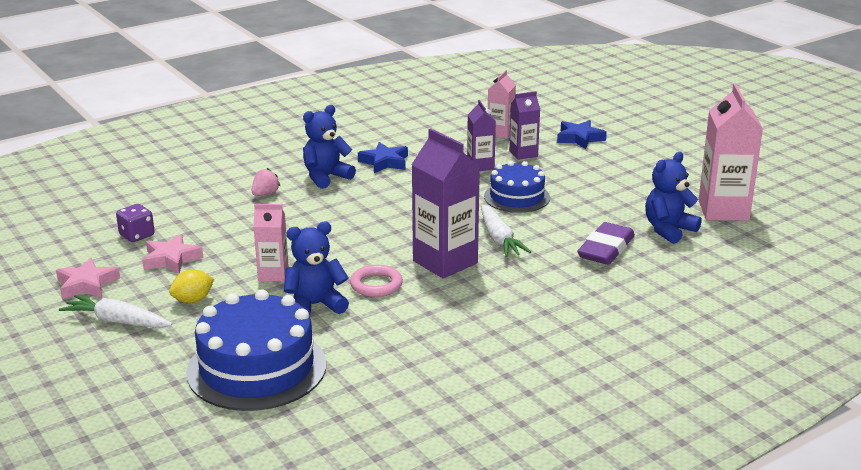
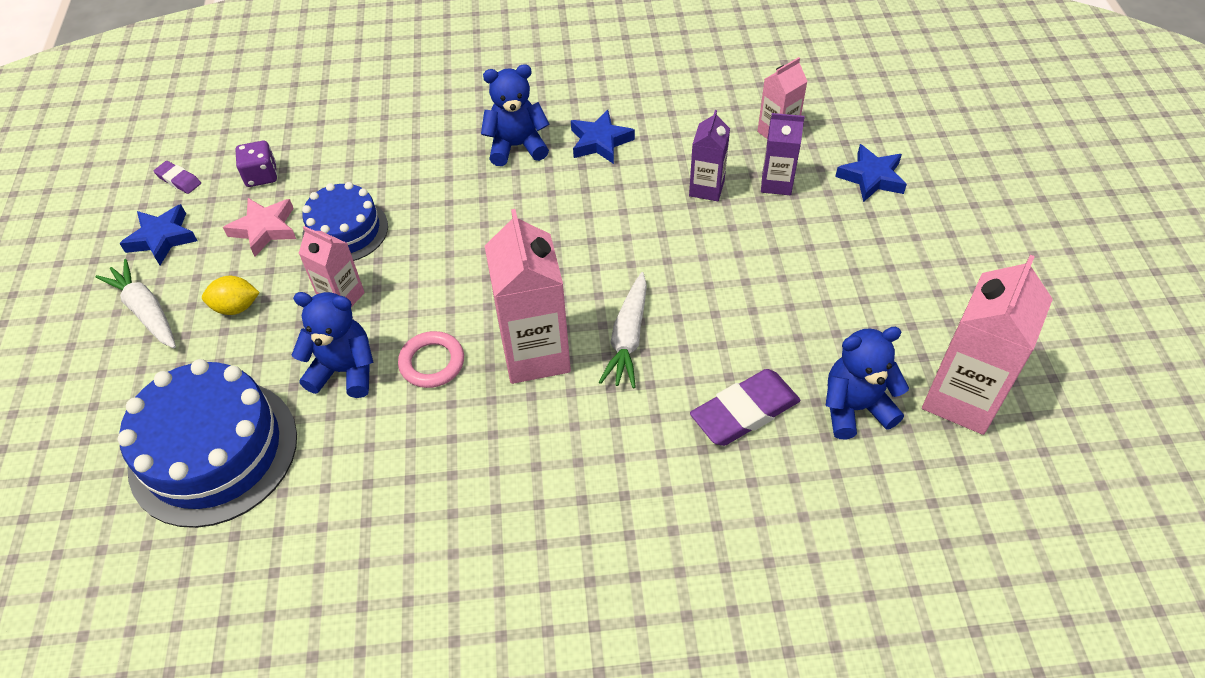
camera: 30 degrees right, 25 degrees up
(65, 253) = (179, 180): none -> purple eraser
(87, 284) = (162, 238): pink star -> blue star
(265, 194) = (433, 153): pink strawberry -> none
(445, 262) = (535, 354): purple carton -> pink carton
(517, 197) = (707, 265): blue cake -> blue cake (345, 230)

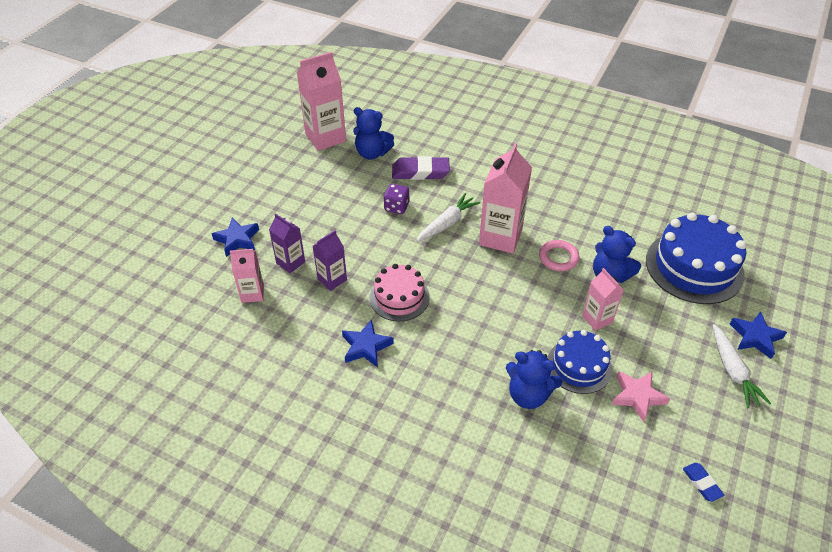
camera: 150 degrees left, 5 degrees down
(162, 238) = (719, 428): blue star -> blue star (755, 337)
(179, 180) = (702, 483): purple eraser -> blue eraser
(236, 307) = (668, 345): yellow lemon -> none
(261, 176) = (630, 450): purple dice -> purple dice (396, 207)
(517, 146) = (424, 374): blue teddy bear -> blue teddy bear (528, 395)
(608, 207) = (399, 297): none -> pink cake

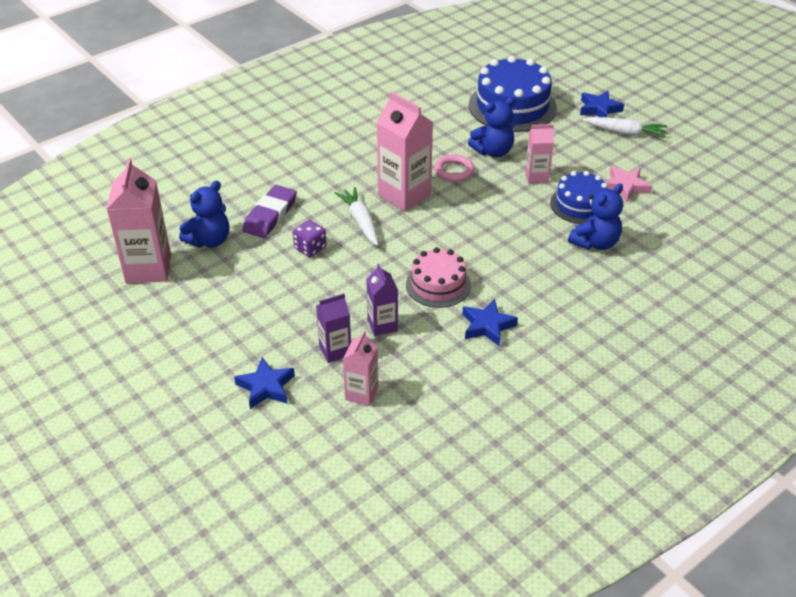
camera: 65 degrees left, 5 degrees down
(702, 483) = (714, 188): blue eraser -> none

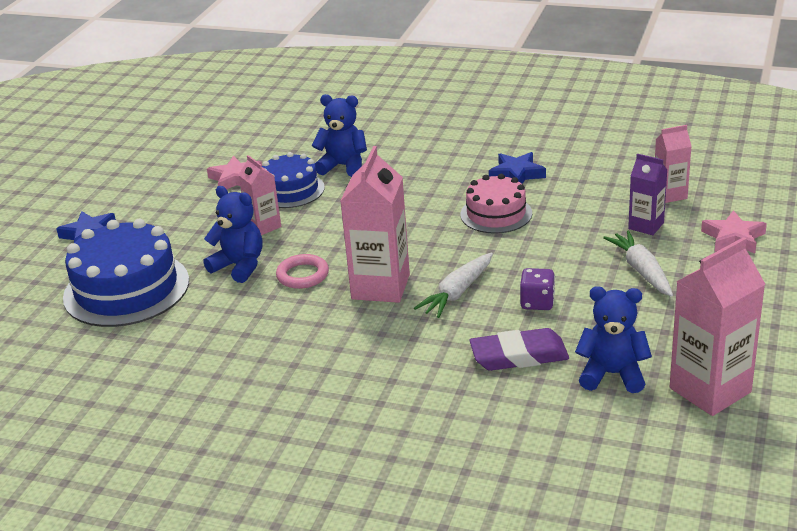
camera: 120 degrees left, 10 degrees down
(266, 387) = (733, 238): blue star -> pink star
(382, 325) = (584, 218): purple carton -> none
(625, 133) = (130, 207): white carrot -> white carrot (641, 271)

